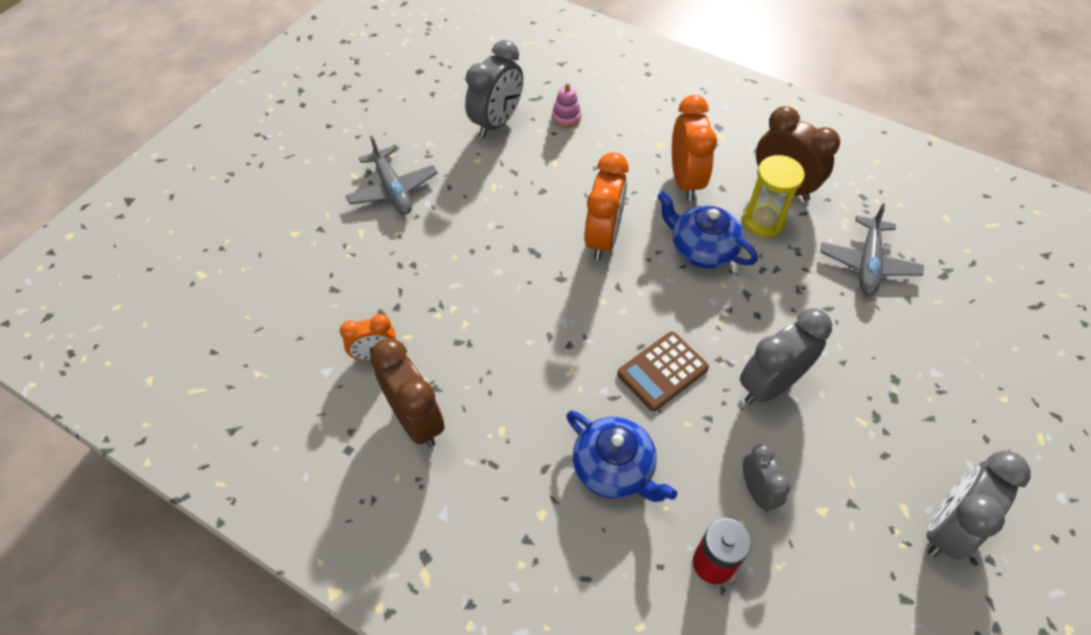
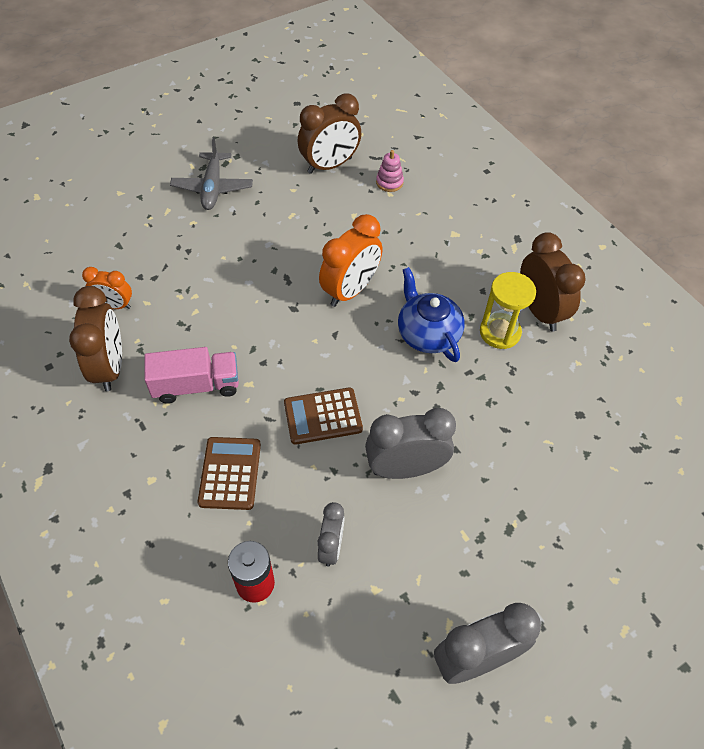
camera: 25 degrees right, 0 degrees up
(497, 122) = (330, 165): grey clock -> brown clock
(519, 398) = (196, 385): none -> pink truck
(614, 469) = (230, 473): blue teapot -> brown calculator
(685, 180) = (454, 272): orange clock -> none
(868, 263) = (570, 407): grey plane -> none

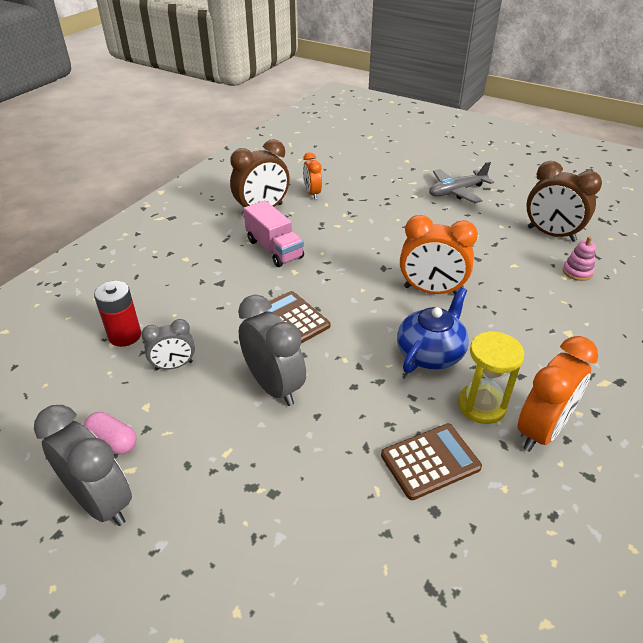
camera: 65 degrees right, 15 degrees down
(230, 473) = (210, 290): brown calculator -> brown calculator (430, 461)
(407, 632) = (113, 441): none -> pink capsule
(539, 311) = (541, 430): brown clock -> orange clock

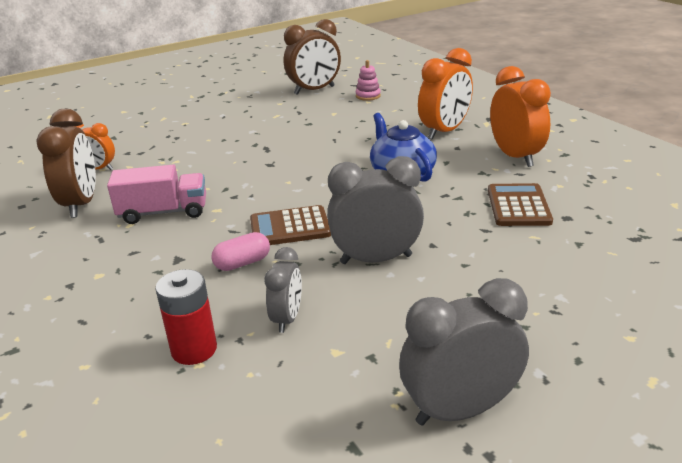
camera: 60 degrees left, 10 degrees down
(113, 441) = (373, 387): pink capsule -> pink capsule (242, 263)
(431, 291) = (326, 152): orange clock -> orange clock (444, 131)
(456, 192) = (207, 105): grey plane -> none
(481, 405) = (475, 170): yellow hourglass -> none

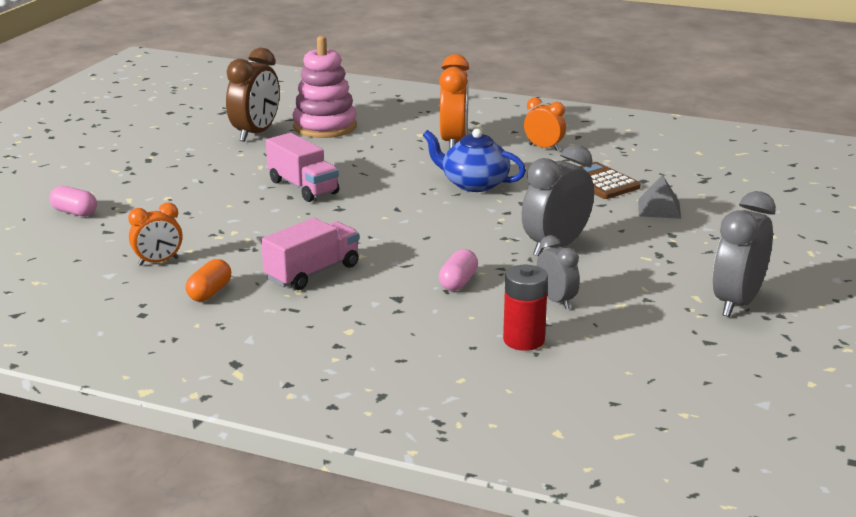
camera: 40 degrees left, 5 degrees down
(81, 204) = (209, 292): brown clock -> orange capsule
(121, 119) = (74, 212): none -> pink capsule
(275, 139) = (303, 187): none -> pink truck
(290, 227) = (451, 248): brown calculator -> none
(368, 96) = (325, 127): pink stacking toy -> pink stacking toy, size x2.17
(515, 156) = (544, 147): orange clock -> orange clock, size x0.59
(538, 254) = (659, 208): none -> grey pyramid

